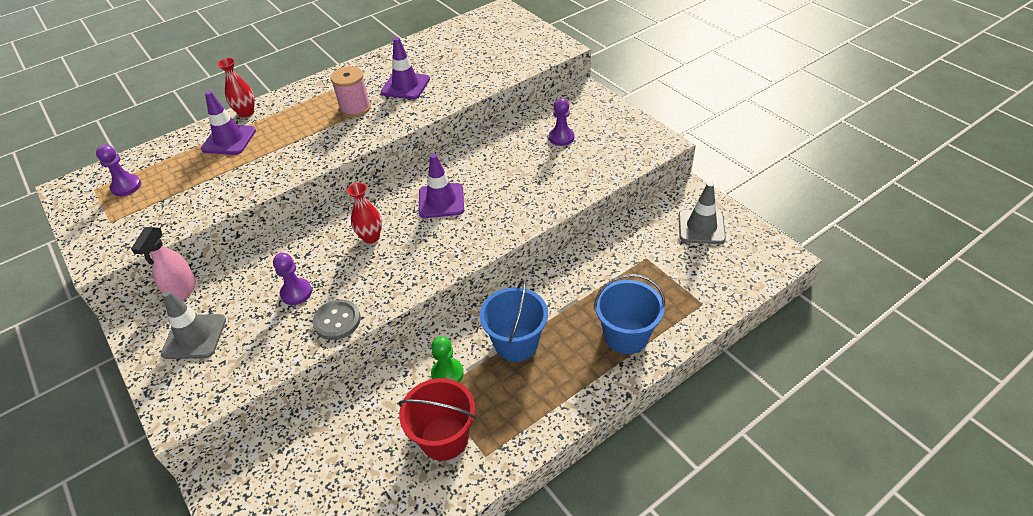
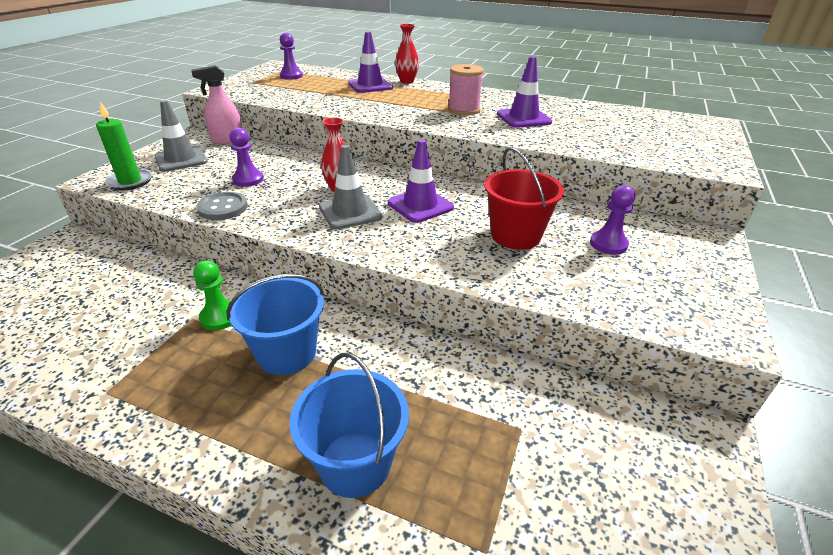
camera: 55 degrees right, 10 degrees down
(211, 385) = (130, 182): none -> green candle
(444, 438) = (128, 349): red bucket -> red bucket (515, 235)
(701, 227) = (653, 480): grey traffic cone -> grey traffic cone (350, 212)

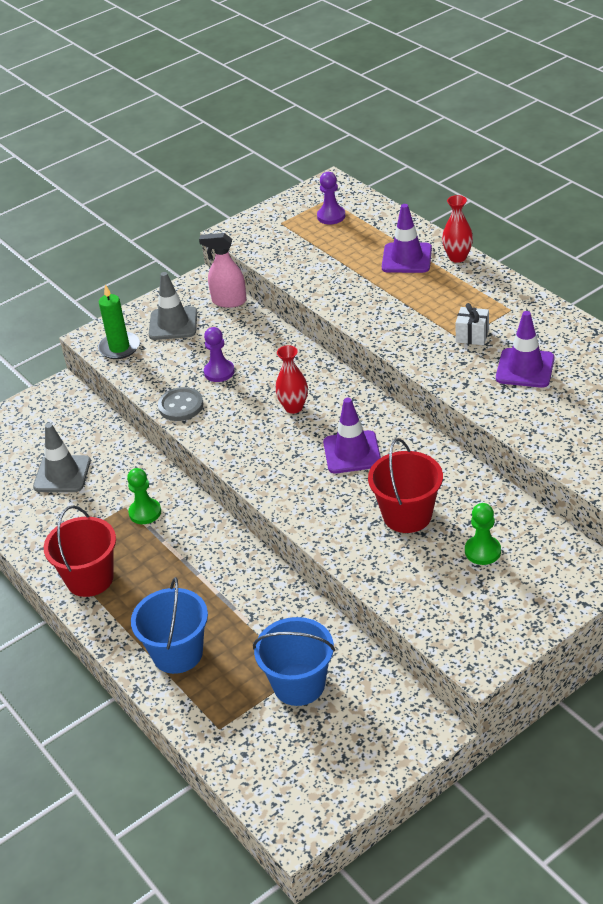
camera: 35 degrees right, 5 degrees up
(178, 410) = (90, 578): none -> red bucket
(287, 353) = (177, 560): blue bucket -> blue bucket (299, 684)
(350, 212) = (283, 442): grey traffic cone -> grey traffic cone (62, 474)
(463, 110) = (472, 336): pink spool -> white gift
(608, 244) = (482, 551): purple pawn -> green pawn

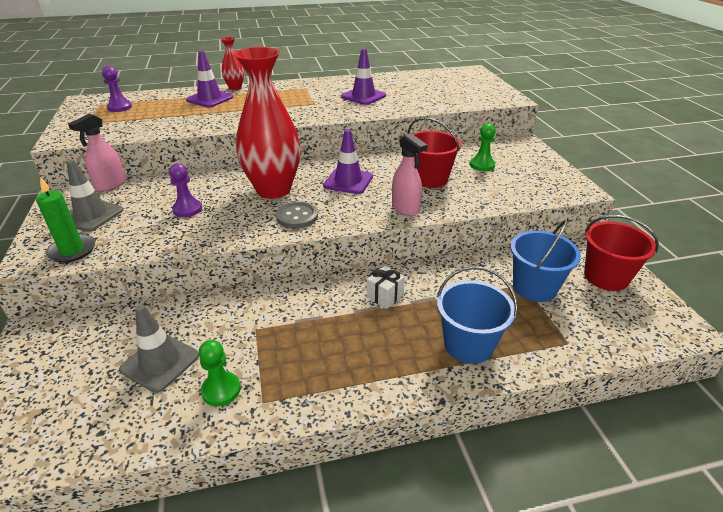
camera: 70 degrees left, 5 degrees down
(90, 578) = (331, 381): red bucket -> red bucket (606, 277)
(145, 512) = (276, 318): green pawn -> green pawn (221, 390)
(181, 406) = (202, 237): grey button -> grey button (297, 216)
(293, 407) = (273, 190): red vase -> red vase, size x2.22
(321, 518) = (405, 209): none -> pink spray bottle
(472, 336) = (314, 100): white gift -> white gift (385, 296)

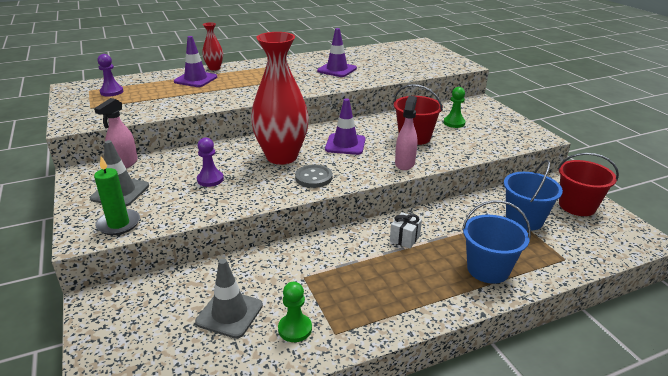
camera: 10 degrees left, 5 degrees down
(405, 209) = (405, 163): pink spray bottle -> pink spray bottle turned 120 degrees counterclockwise

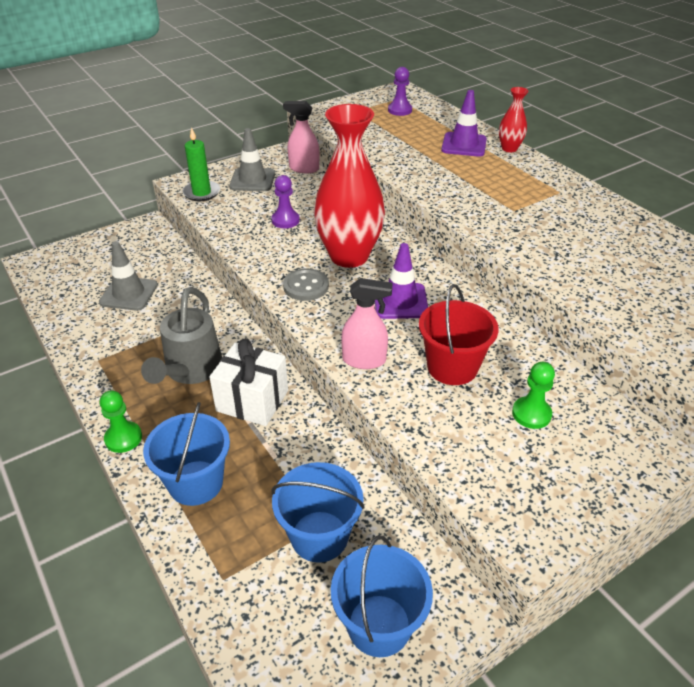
camera: 80 degrees right, 10 degrees up
(295, 329) = (106, 334): green pawn -> green pawn (123, 438)
(337, 70) = (577, 241): purple traffic cone -> none
(364, 270) = (190, 370): none -> grey watering can
(404, 238) = (252, 401): white gift -> white gift, size x1.81
(577, 206) = (379, 625): red bucket -> blue bucket

